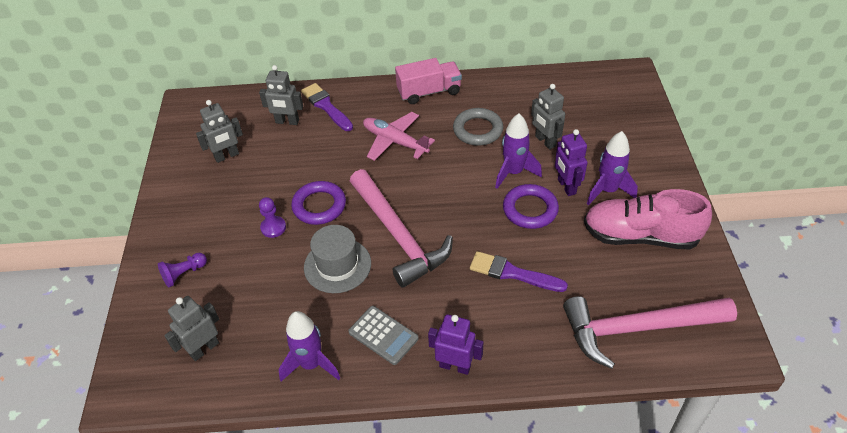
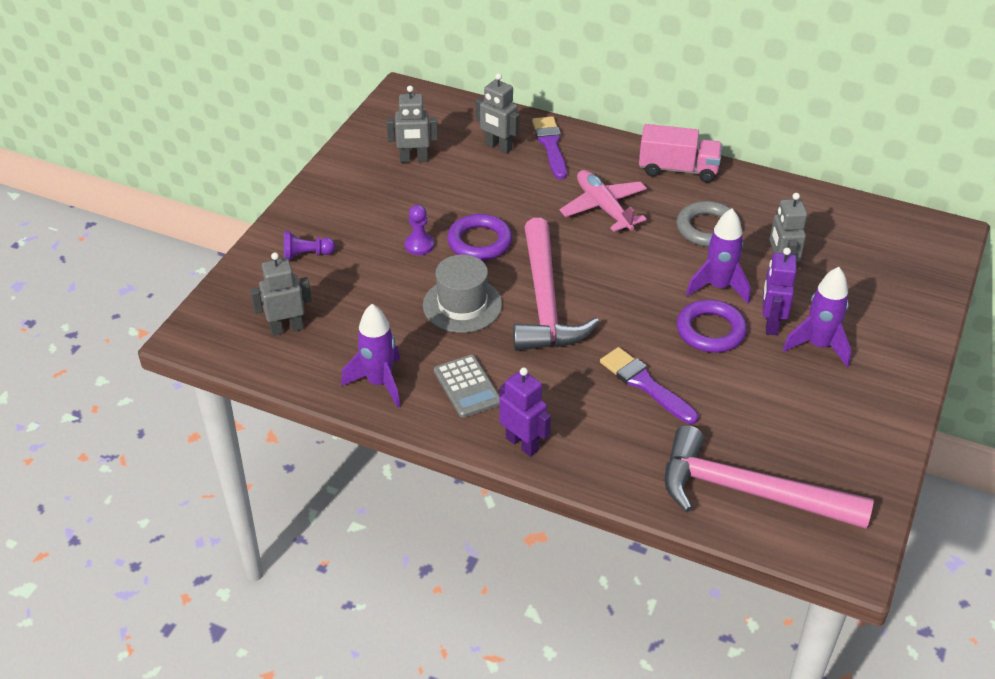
camera: 25 degrees right, 5 degrees down
(640, 236) = (822, 405): pink shoe -> none

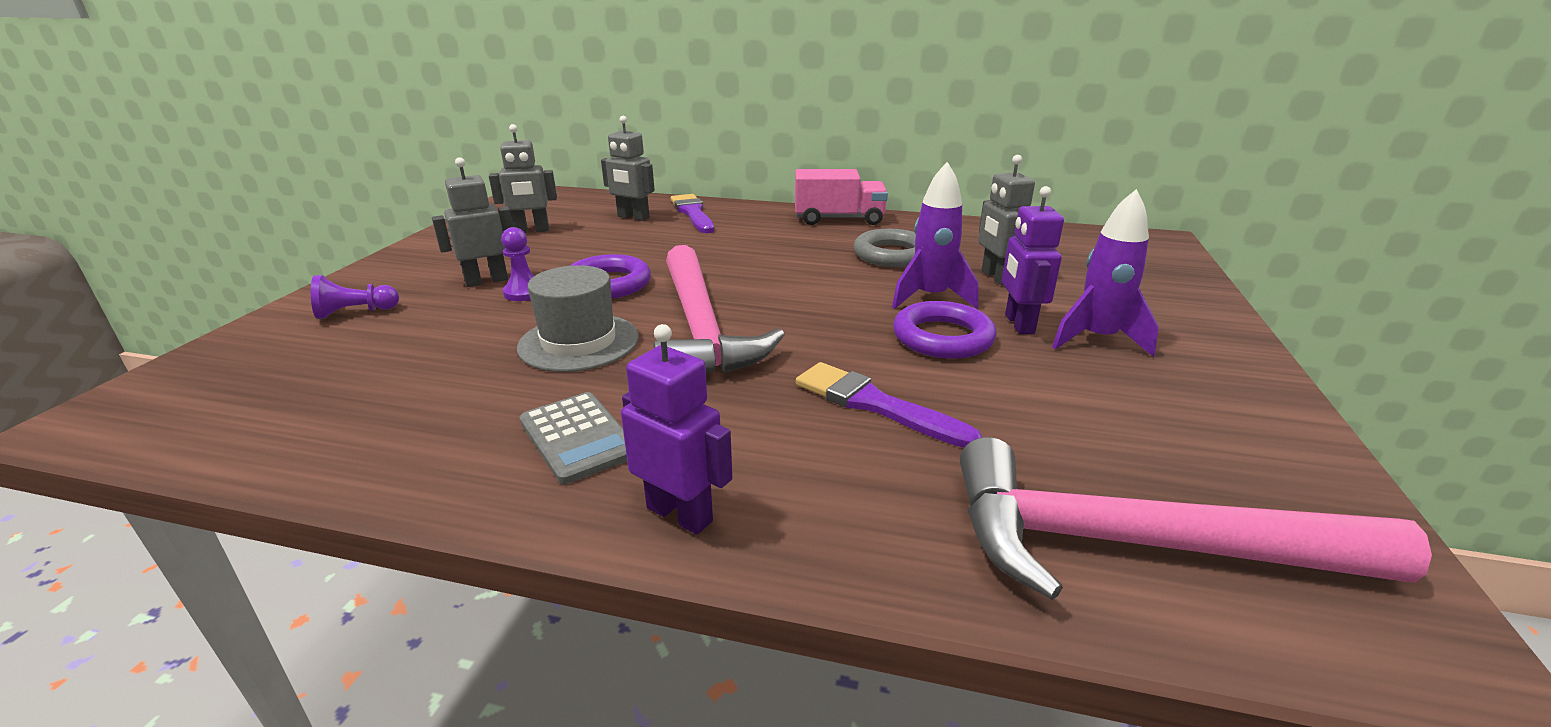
camera: 10 degrees left, 15 degrees down
(286, 328) = (279, 392): grey robot -> grey robot (486, 281)
(379, 383) = (417, 448): purple rocket -> none
(603, 207) = (762, 248): pink plane -> none

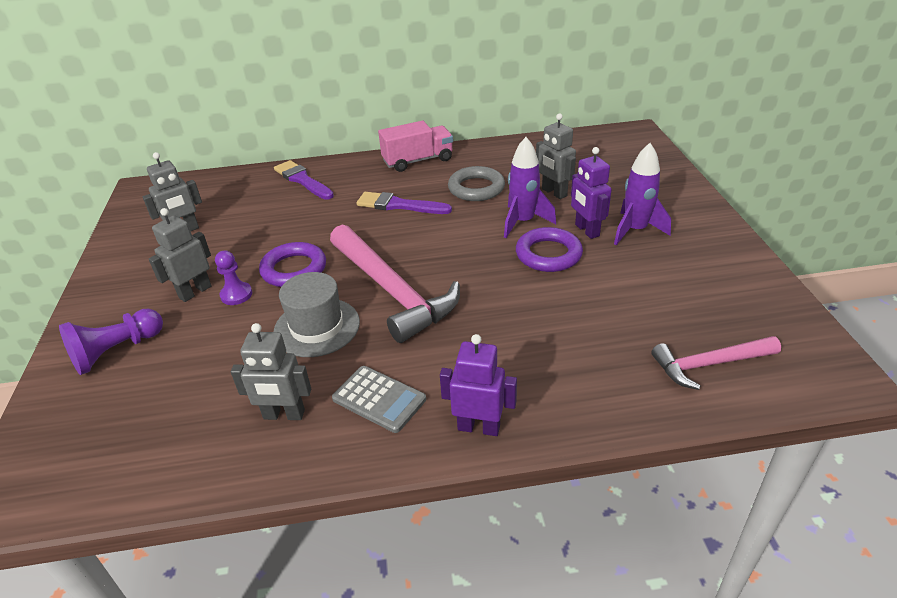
camera: 20 degrees left, 10 degrees up
(355, 312) = (116, 351): purple pawn -> purple pawn, size x1.51
(633, 217) = (257, 196): grey robot -> grey robot (284, 415)
(875, 404) = (538, 318): purple brush -> purple brush (399, 205)
(1135, 544) = (709, 364): pink hammer -> pink hammer, size x0.58

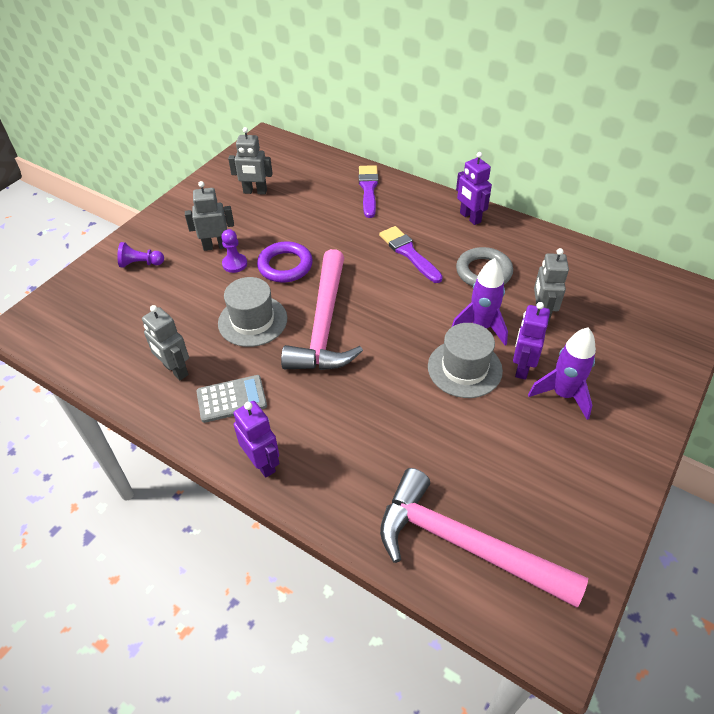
camera: 40 degrees right, 10 degrees up
(116, 351) = (141, 263): purple pawn -> purple pawn, size x0.66
(379, 399) = (231, 399): grey calculator -> grey calculator turned 90 degrees counterclockwise
(418, 160) = (470, 217): pink truck -> purple robot
(548, 254) = (464, 368): purple ring -> grey hat
(709, 364) = (464, 544): pink hammer -> pink hammer, size x1.72

